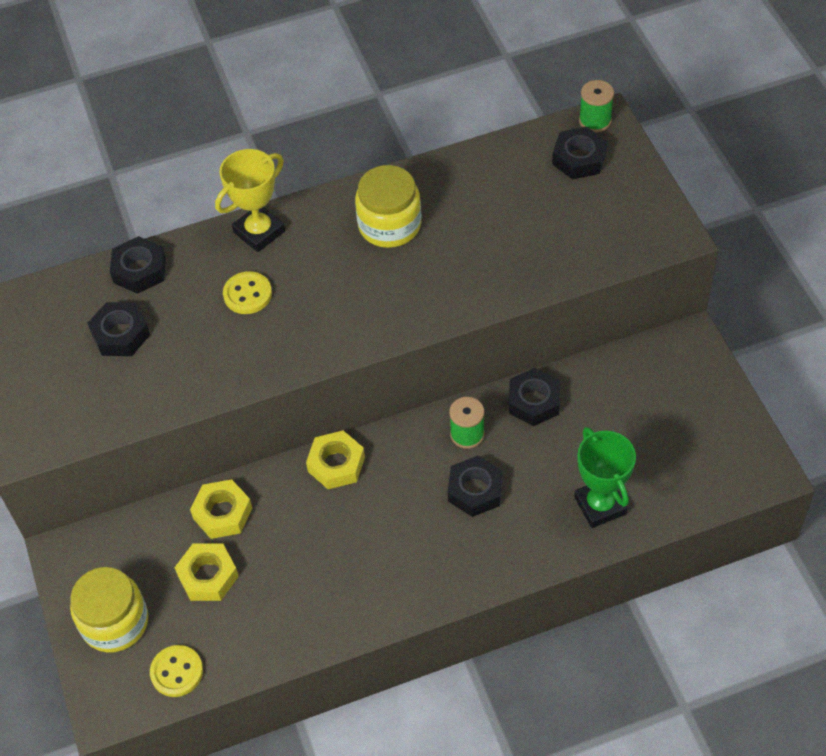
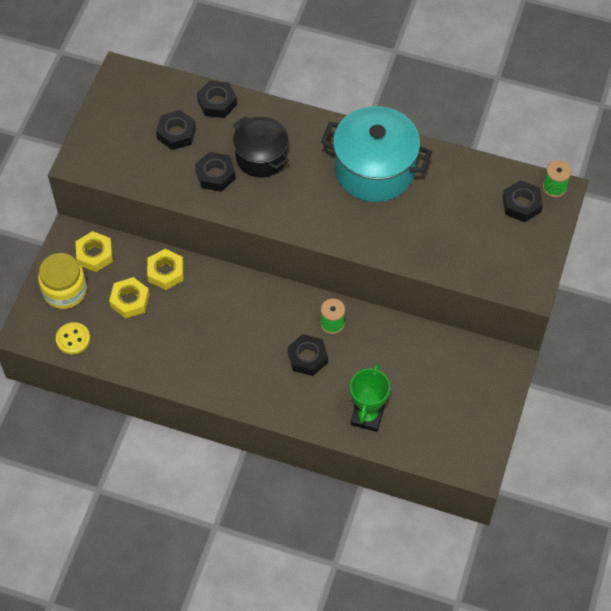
camera: 35 degrees right, 5 degrees up
(247, 294) = (261, 157): yellow button -> black pot
(259, 232) = (299, 124): yellow trophy -> none
(336, 464) = (247, 288): yellow nut -> yellow nut (95, 254)
(389, 225) = (374, 170): yellow jar -> turquoise pot
(534, 401) = (386, 332): black nut -> black nut (215, 175)

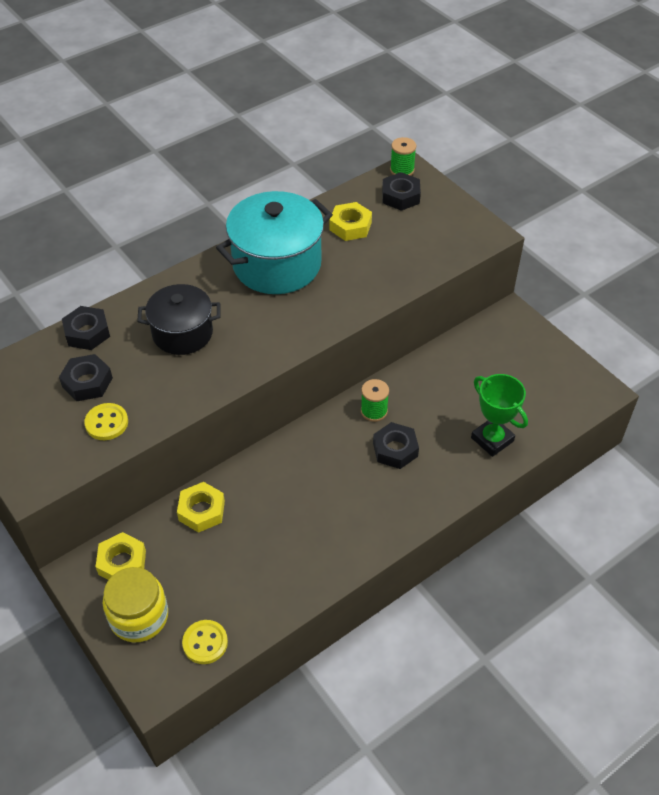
camera: 55 degrees left, 10 degrees down
(130, 300) = (206, 561): yellow nut -> yellow nut (350, 226)
(153, 168) = (106, 423): none -> yellow button
(215, 175) = (167, 378): black nut -> none

